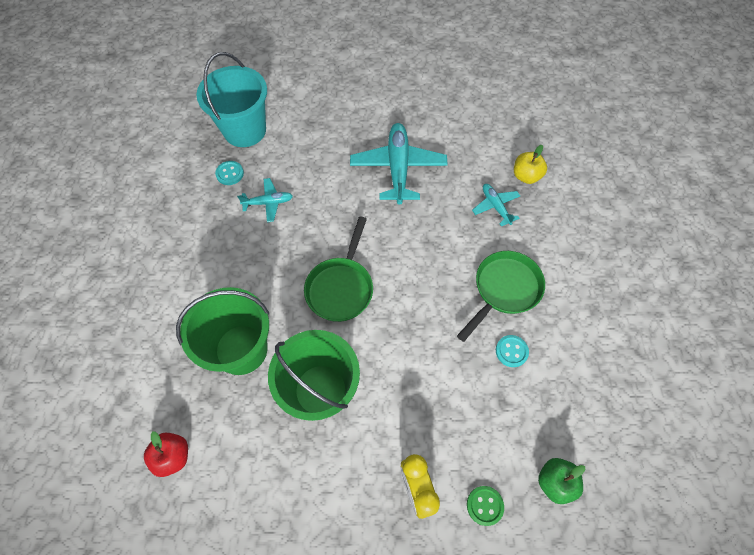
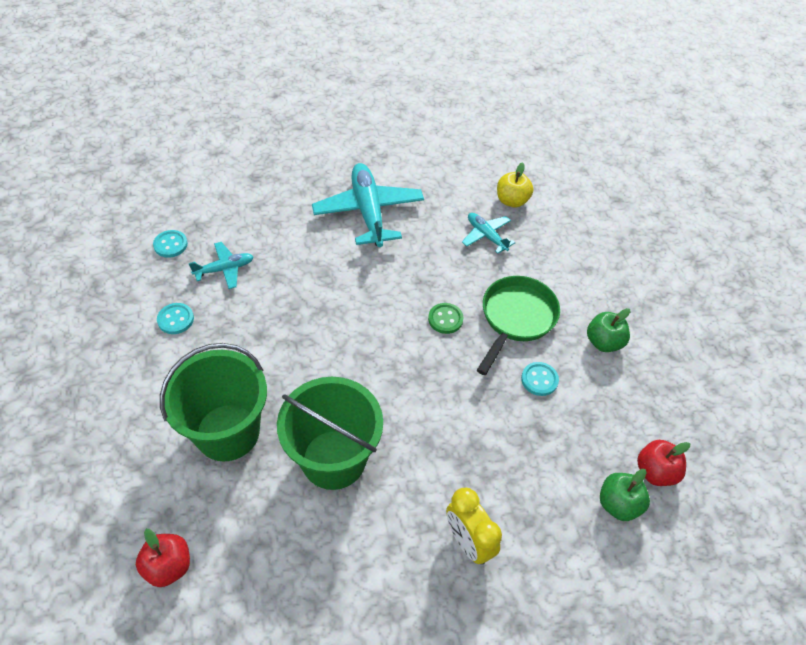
camera: 15 degrees left, 10 degrees down
(220, 241) = (175, 319): none -> turquoise button
(245, 130) = (178, 196): turquoise bucket -> none
(341, 287) = (332, 346): green pan -> none
(484, 505) = (549, 544): green button -> green button (445, 319)
(578, 326) = (604, 342): none -> green apple
(596, 458) = (655, 471): none -> red apple

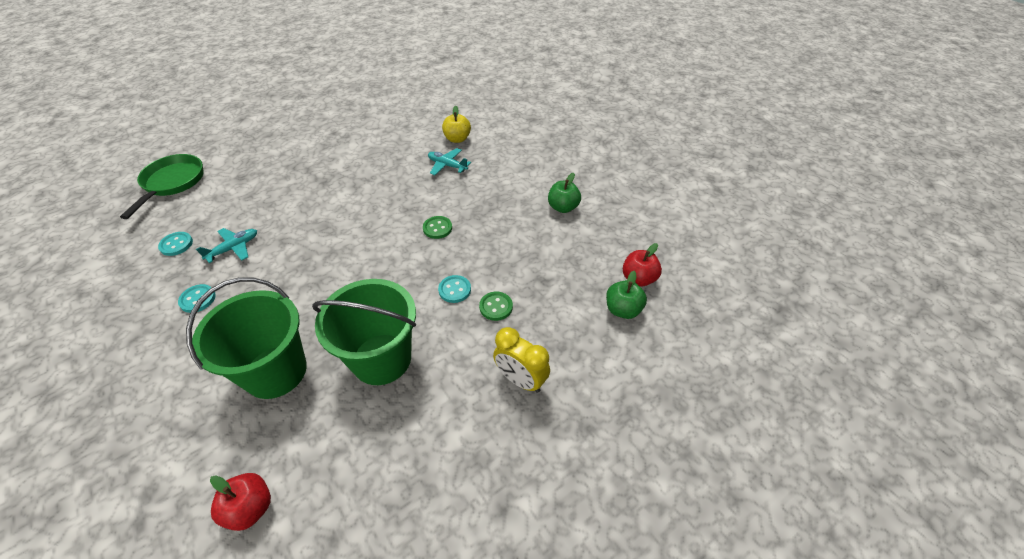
camera: 20 degrees left, 5 degrees down
(368, 212) = (347, 175): turquoise plane -> none
(474, 444) = (496, 307): none -> green button
(516, 318) = (492, 211): green pan -> green pan (172, 183)
(539, 379) = (527, 246): turquoise button -> turquoise button (454, 290)

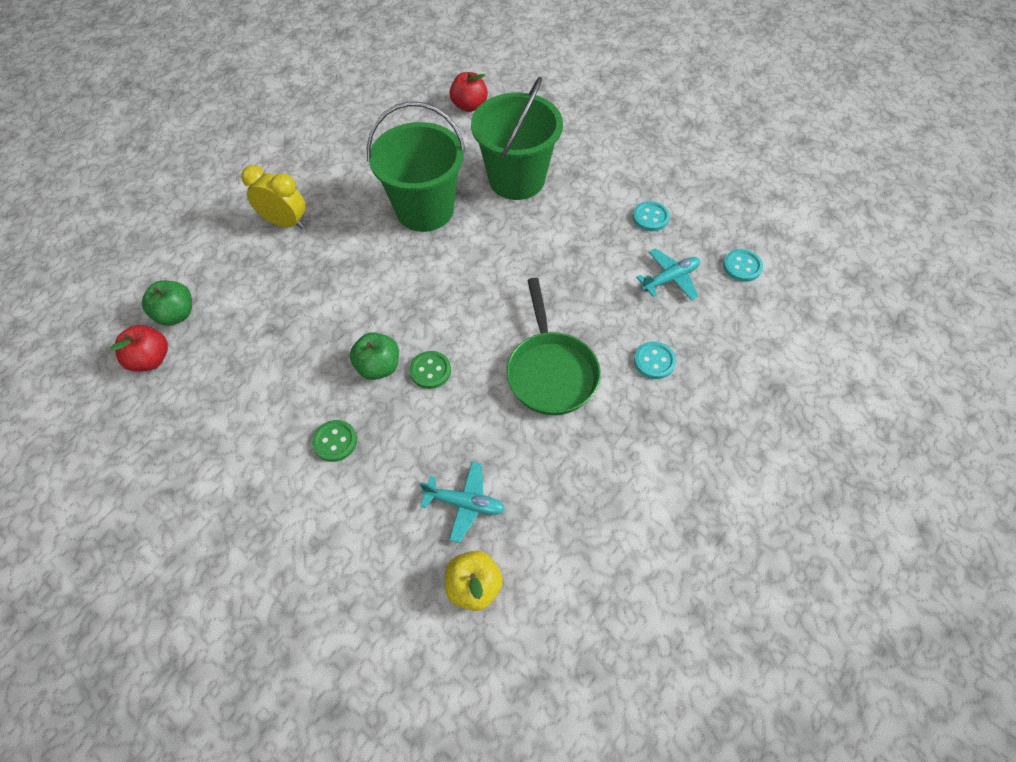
camera: 165 degrees right, 10 degrees up
(172, 183) = (859, 351): green pan -> green pan (551, 372)
(234, 248) = (670, 279): turquoise plane -> turquoise plane turned 150 degrees counterclockwise
(454, 290) = (377, 292): turquoise button -> turquoise button (654, 361)
(496, 307) = (324, 284): green button -> green button (335, 441)
(563, 207) = (252, 457): green apple -> green apple (378, 367)

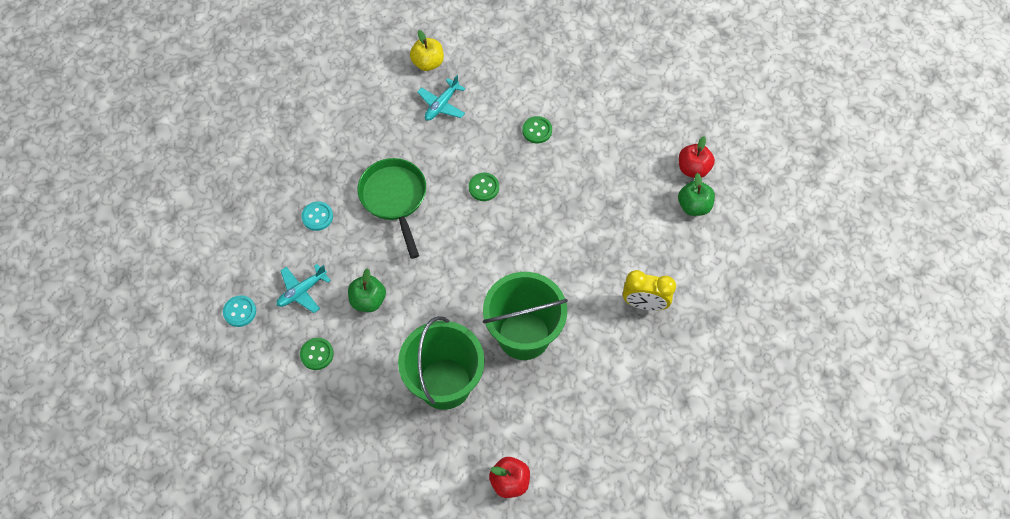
camera: 170 degrees right, 5 degrees up
(378, 367) = (523, 185): green apple -> green apple (368, 300)
(465, 503) = (441, 105): turquoise plane -> turquoise plane turned 60 degrees counterclockwise
(650, 217) = (317, 354): turquoise button -> green button

